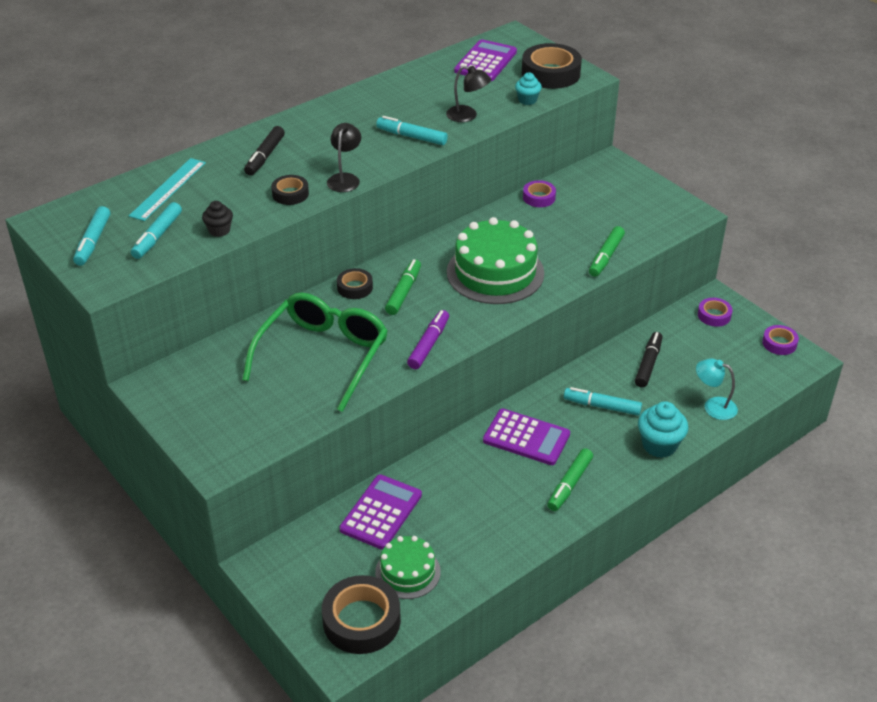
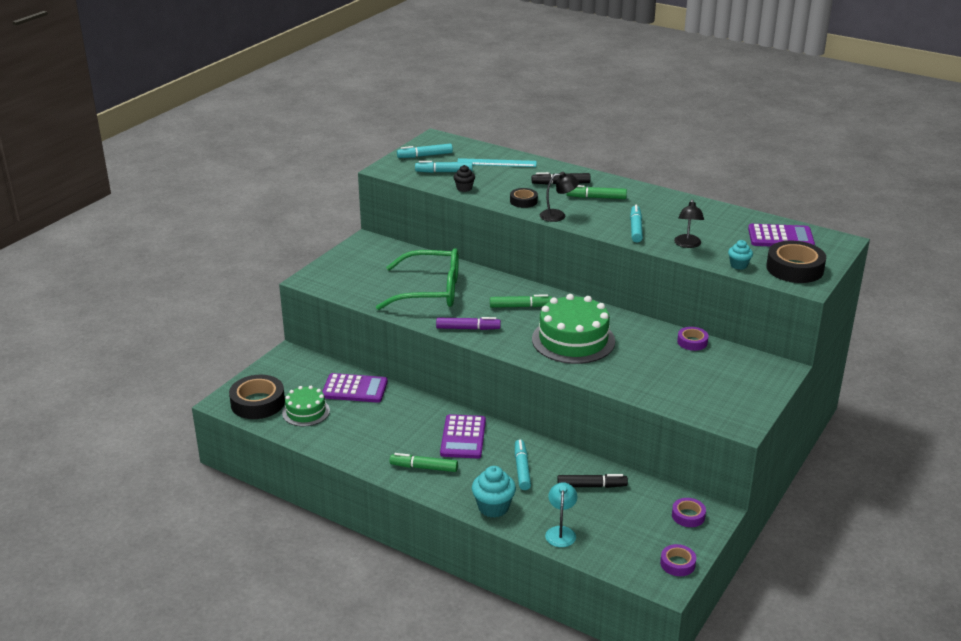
camera: 70 degrees right, 10 degrees down
(355, 287) = (511, 286): black tape -> none
(606, 256) = (636, 388): green marker -> green marker (596, 197)

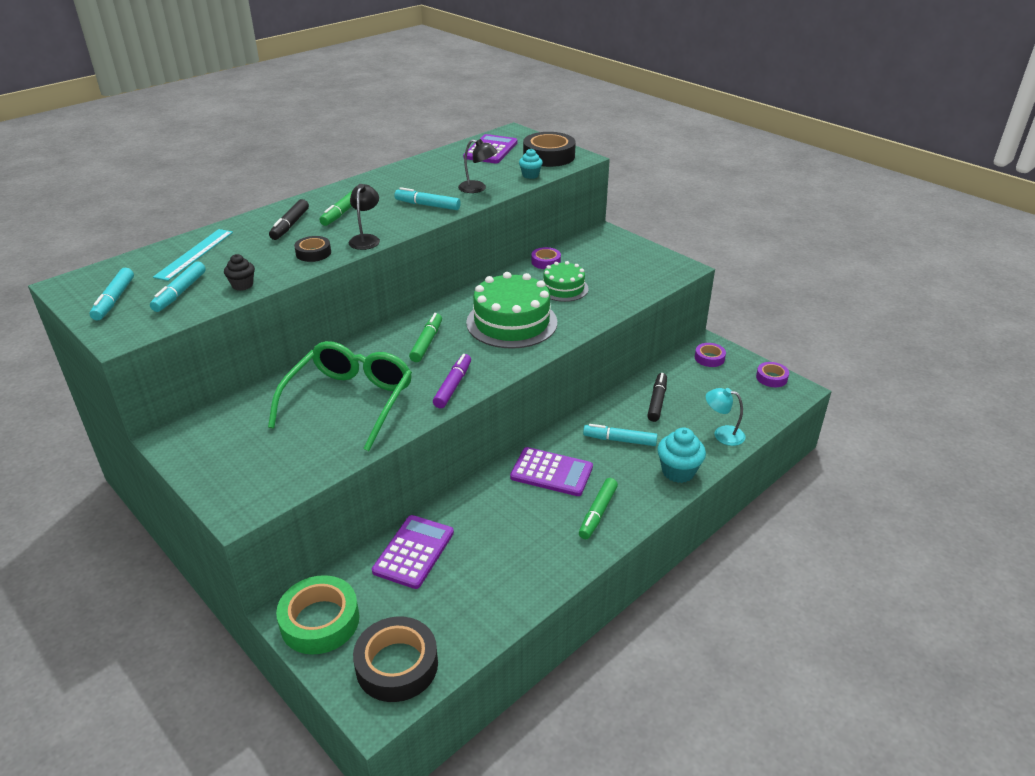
camera: 75 degrees left, 5 degrees up
(285, 366) = (320, 621): none -> green tape
(306, 412) = (443, 610): green cake -> green cake (563, 288)

